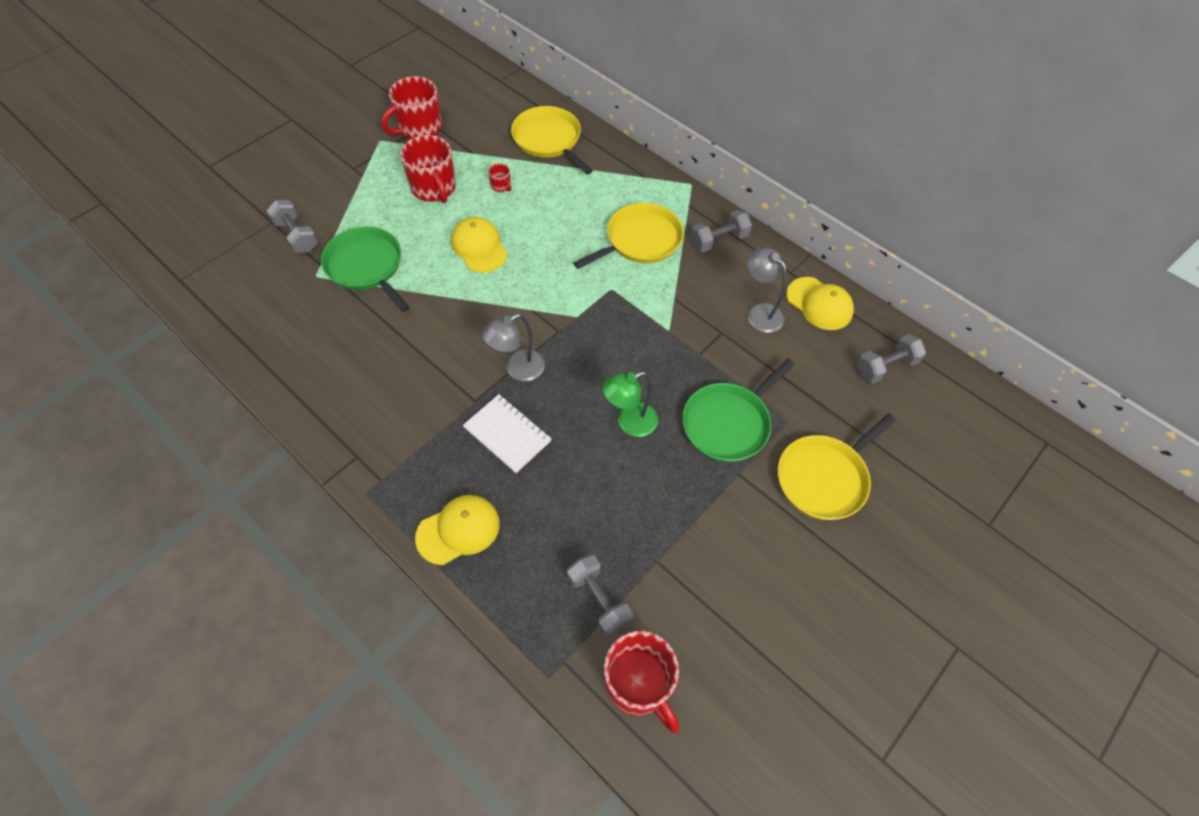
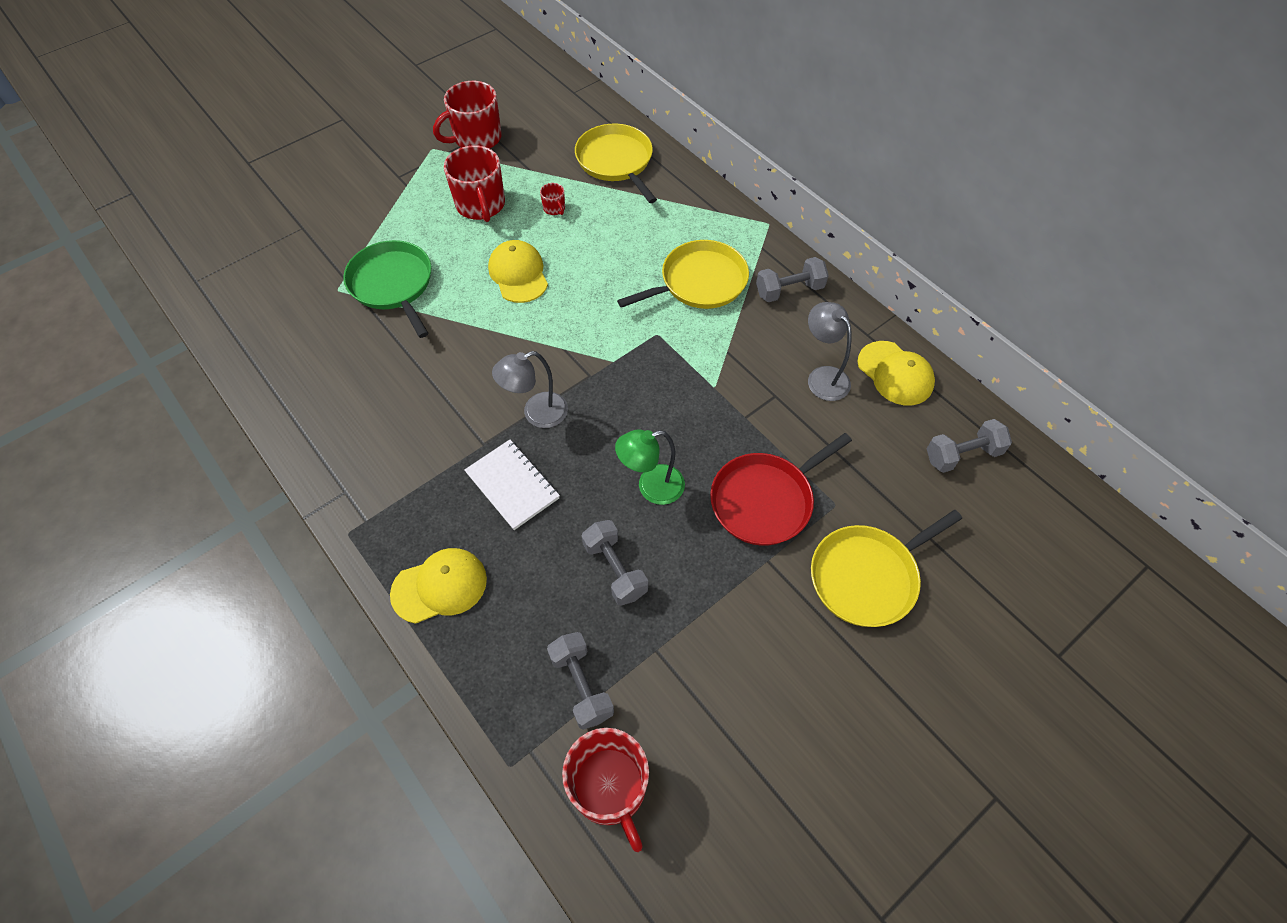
camera: 10 degrees right, 0 degrees up
(296, 236) = (325, 245): grey dumbbell -> grey dumbbell (615, 569)
(728, 423) = (765, 500): green pan -> red pan

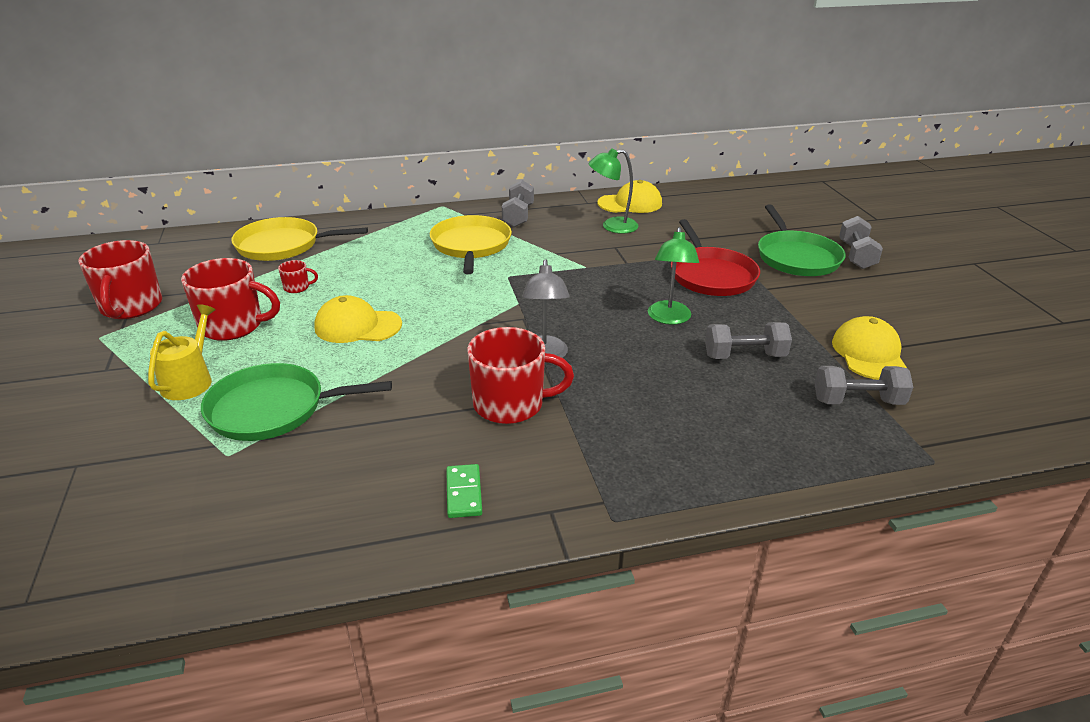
camera: 65 degrees left, 25 degrees down
(345, 433) = (464, 493): none -> green domino
(405, 224) = (190, 381): none -> yellow watering can
(440, 586) = (718, 463): yellow cap -> yellow cap (869, 354)
(512, 485) = (620, 389): white notebook -> none
(610, 788) = (960, 410): red mug -> red mug (510, 404)
(822, 377) = (612, 226): grey lamp -> green lamp
(867, 576) = (796, 257): yellow pan -> green pan
(962, 455) = (713, 203): grey dumbbell -> grey dumbbell (856, 255)

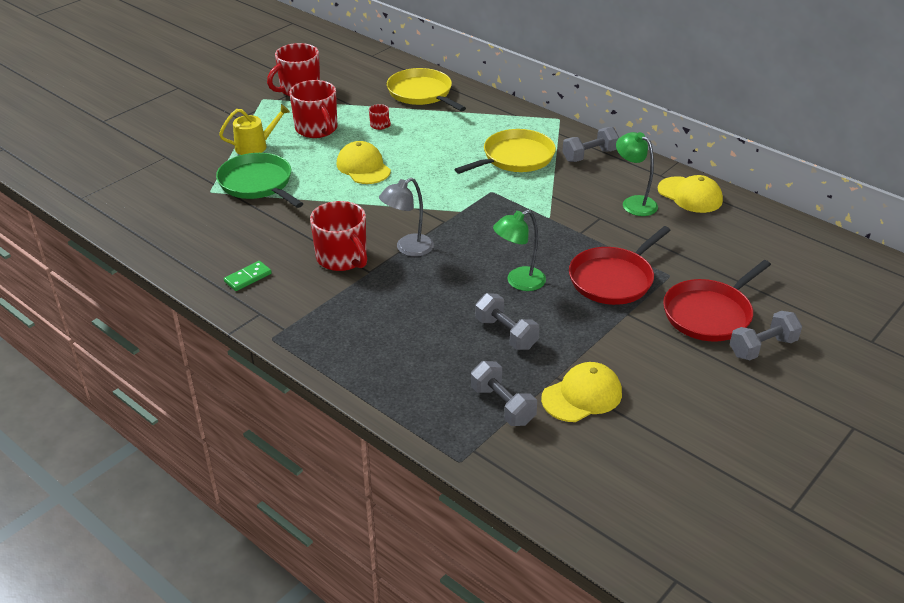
camera: 55 degrees right, 5 degrees up
(796, 257) = (709, 314): green pan -> red pan

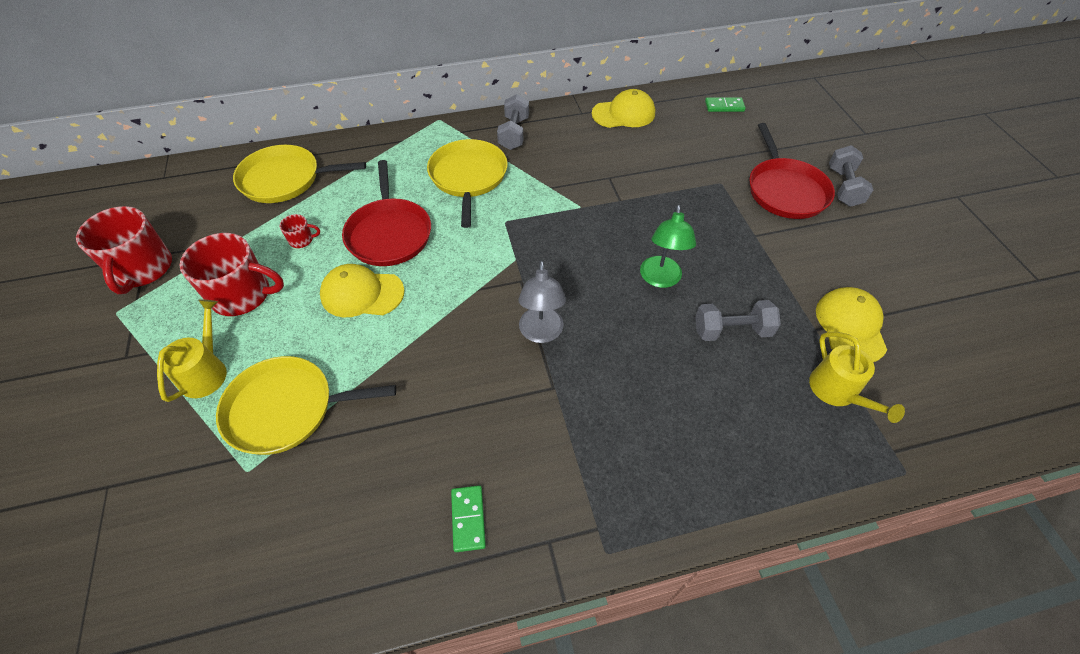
camera: 55 degrees left, 15 degrees up
(258, 183) = (286, 409): green pan -> yellow pan
(342, 258) = (510, 400): red mug -> none
(502, 405) = (837, 391): grey dumbbell -> yellow watering can
(613, 279) = (701, 217): red pan -> red pan (389, 233)
(633, 203) = (606, 147): green lamp -> none
(782, 243) = (724, 106): none -> green domino

